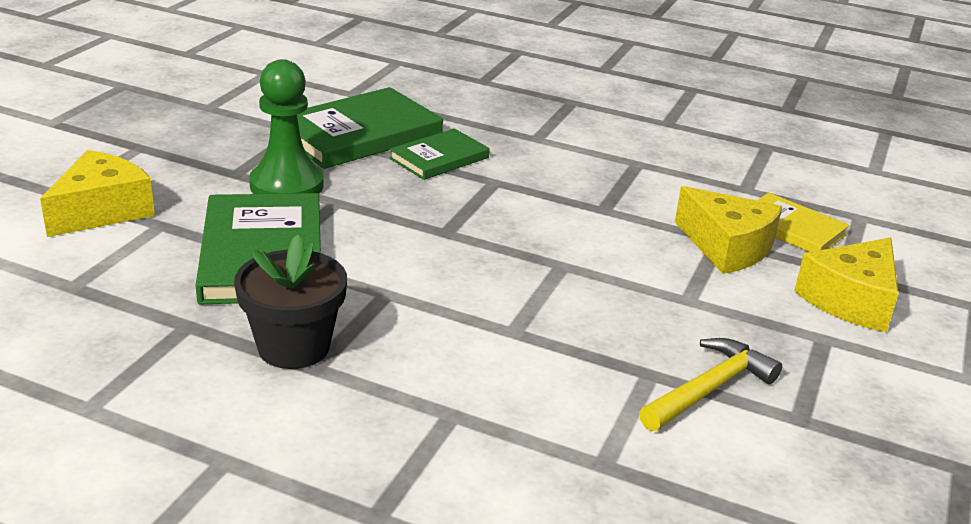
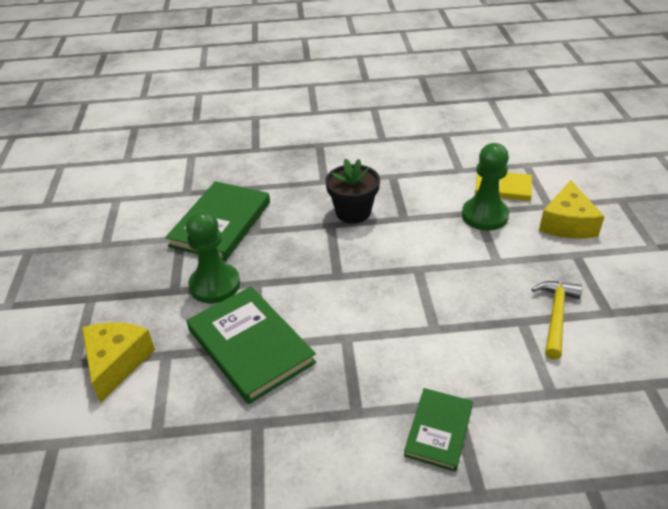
camera: 25 degrees left, 10 degrees up
(293, 347) = (332, 405): black flower pot -> black flower pot (353, 212)
(439, 158) = (284, 221): green book -> green book (439, 430)
(727, 247) = (484, 215): yellow cheese -> green pawn

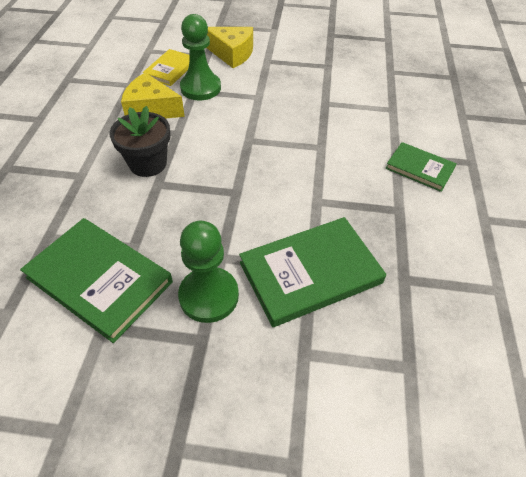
camera: 80 degrees left, 10 degrees up
(116, 363) = (306, 410): yellow cheese -> yellow cheese (151, 109)
(556, 316) = (325, 87): yellow hammer -> none

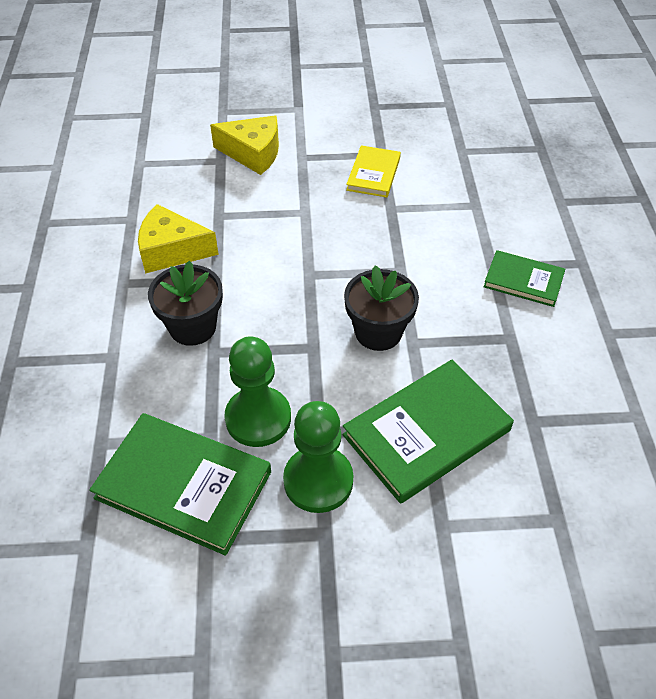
camera: 10 degrees left, 0 degrees up
(170, 69) = (178, 188): yellow book -> yellow book (373, 174)
(200, 88) = (227, 210): green pawn -> green pawn (258, 418)
(291, 189) = (378, 332): none -> black flower pot

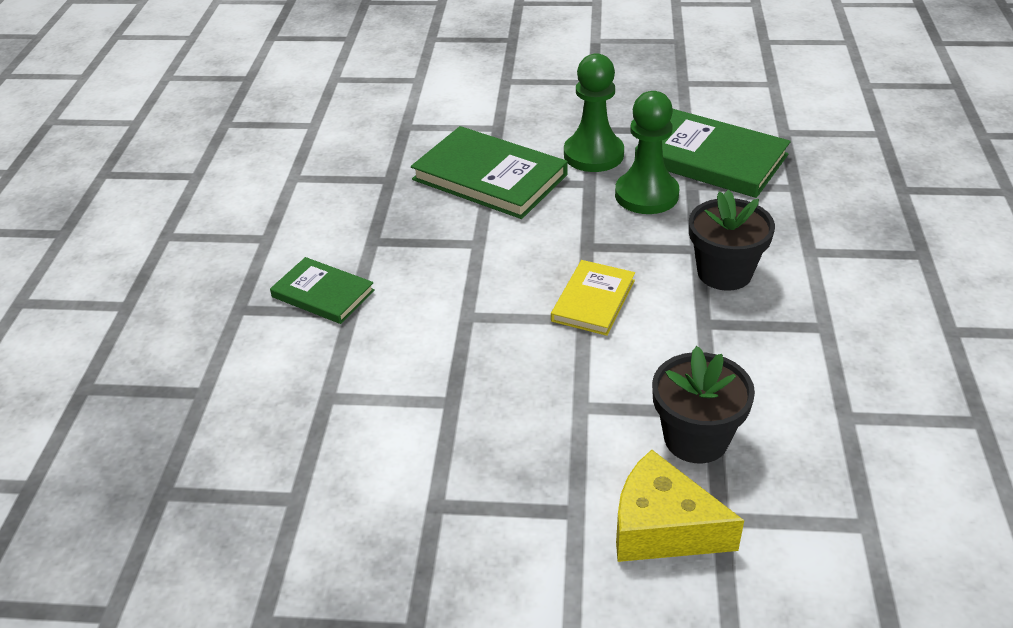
camera: 170 degrees left, 10 degrees down
(172, 250) = (770, 363): yellow cheese -> none
(373, 174) = (460, 464): yellow book -> yellow book (593, 300)
(378, 332) = (512, 254): black flower pot -> black flower pot (696, 438)
(426, 433) = (490, 177): green book -> green book turned 60 degrees clockwise

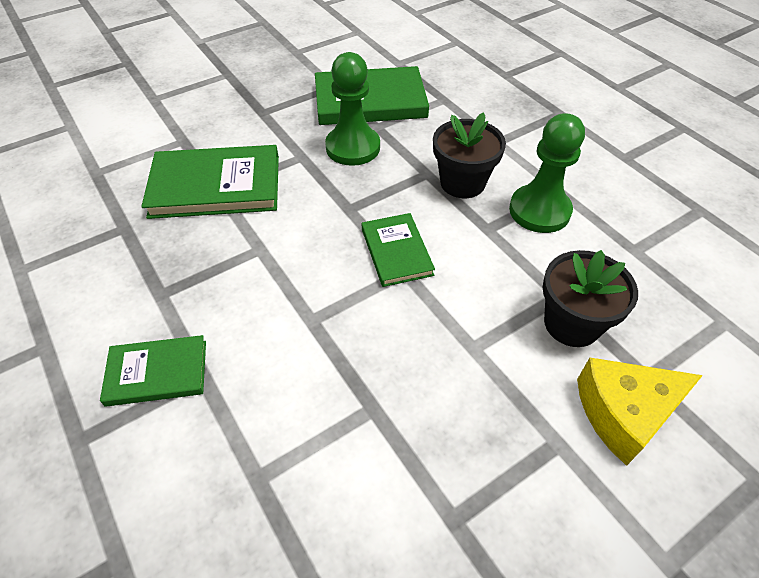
camera: 40 degrees left, 10 degrees up
(593, 155) = (283, 132): green pawn -> green pawn (539, 211)
(593, 300) = (396, 252): yellow book -> green book

